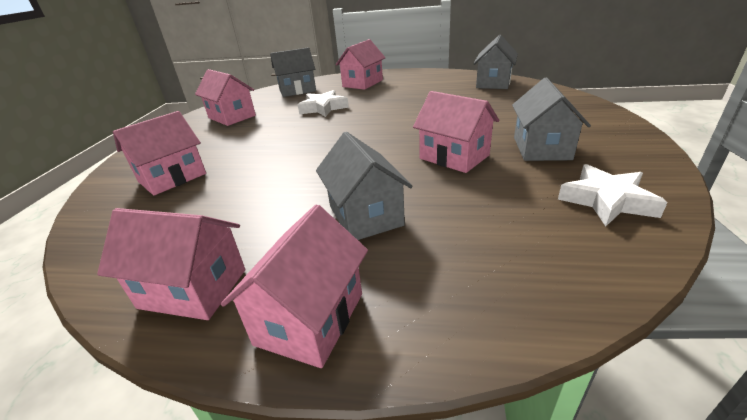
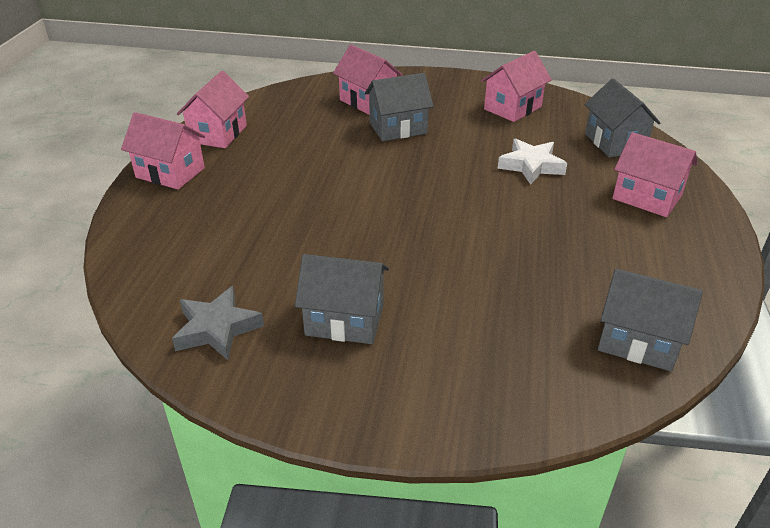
camera: 90 degrees right, 5 degrees up
(365, 215) = (263, 192): grey house -> grey house (398, 128)
(454, 157) = (347, 250): pink house -> none
(607, 200) = (217, 329): white star -> grey star

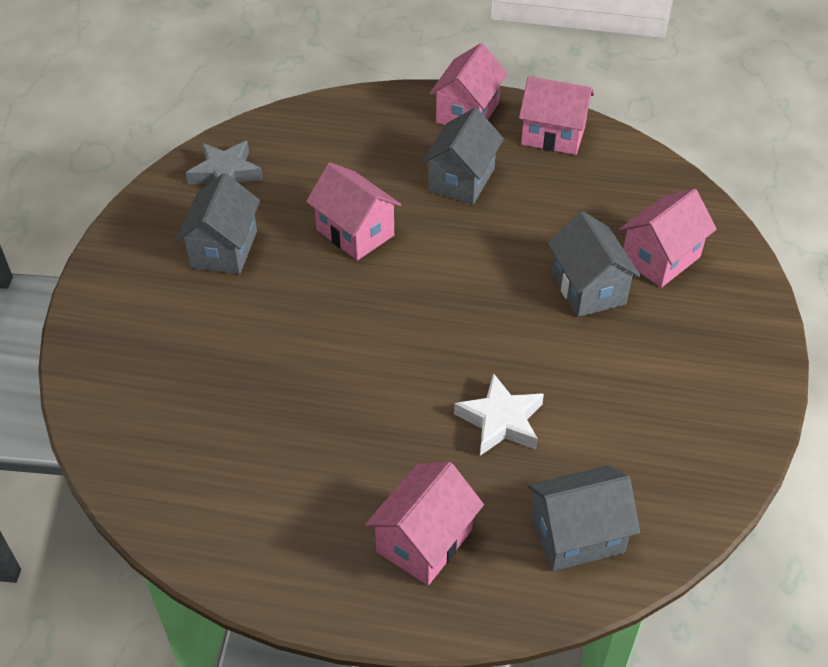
camera: 90 degrees right, 10 degrees up
(513, 108) = (670, 420): pink house -> pink house (355, 233)
(638, 341) = (158, 466): grey house -> grey house (461, 180)

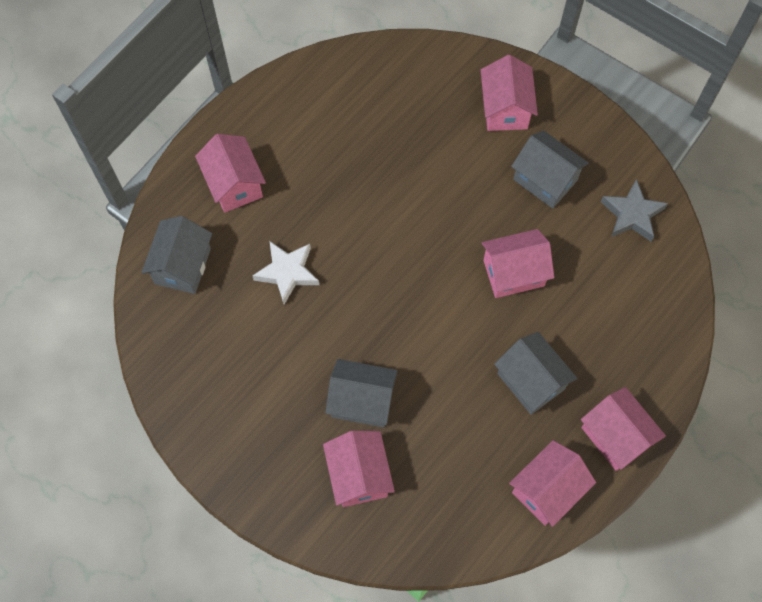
camera: 120 degrees right, 20 degrees up
(145, 316) = (505, 109): none -> pink house

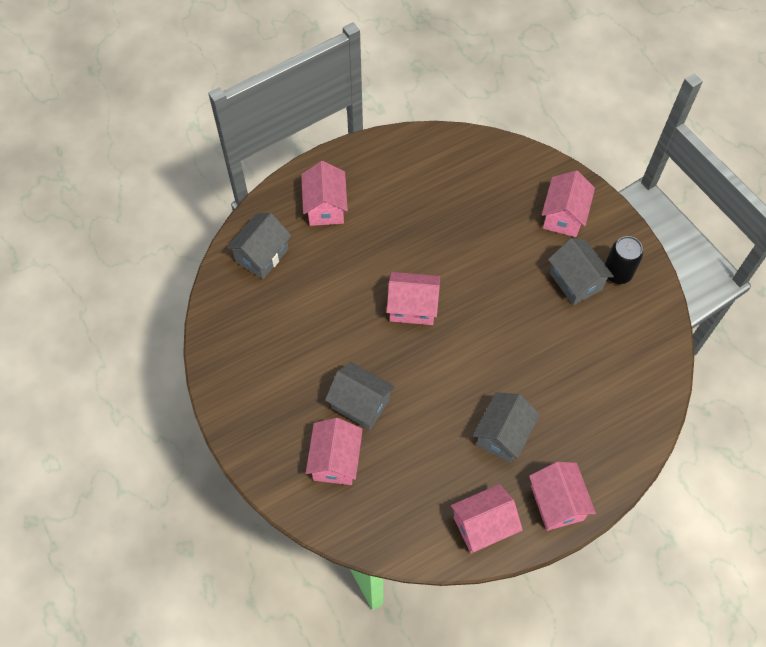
camera: 20 degrees right, 5 degrees down
(287, 273) = (340, 286): white star -> none
(513, 273) = (521, 345): pink house -> pink house (412, 307)
(531, 381) = (503, 435): grey house -> grey house turned 45 degrees clockwise
(586, 155) = (617, 273): none -> black can
(632, 214) = (638, 331): grey star -> none

